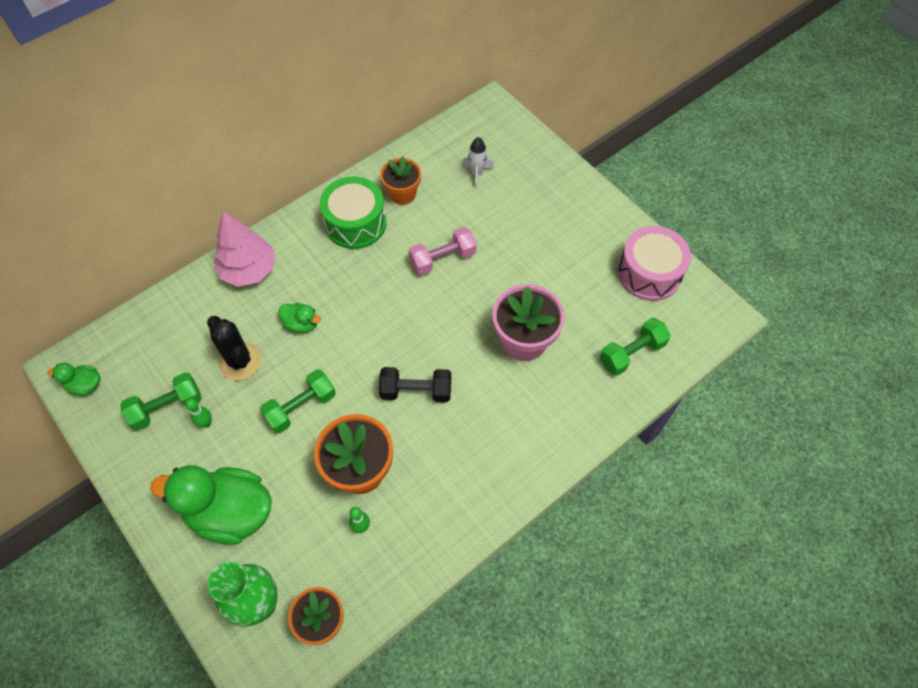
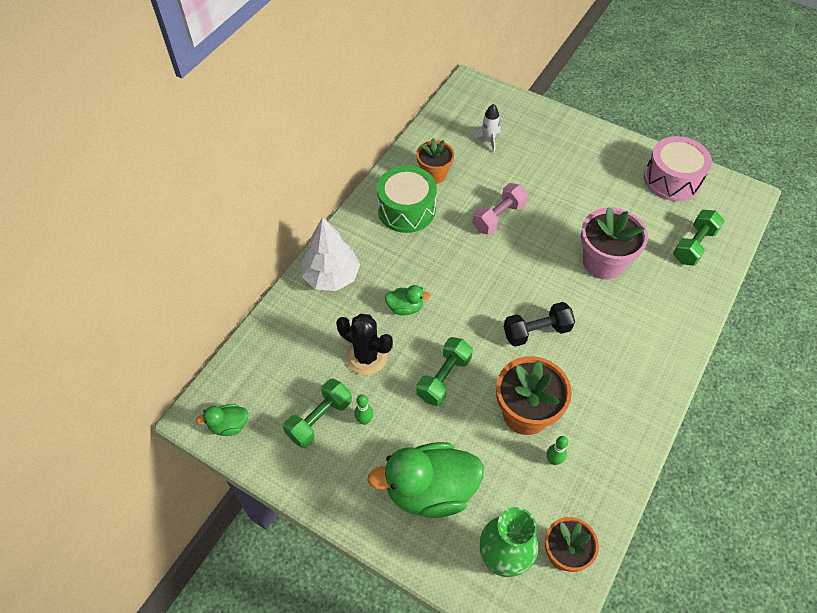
camera: 20 degrees left, 5 degrees down
(249, 270) = (331, 276): pink tree -> white tree

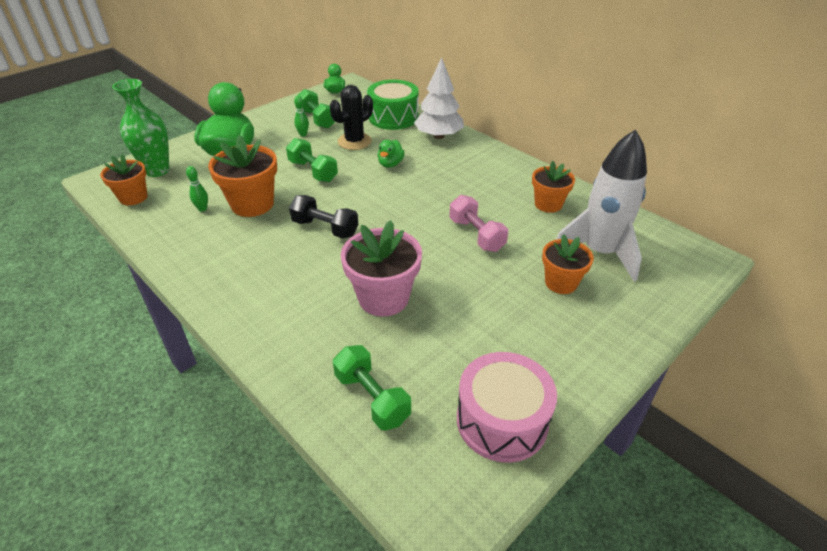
camera: 105 degrees right, 15 degrees down
(406, 210) = (502, 181): green drum -> green drum (393, 117)
(488, 140) = (599, 252): white rocket -> white rocket, size x2.23
(534, 160) = (561, 283): none -> orange flower pot
(536, 331) = (325, 228): black dumbbell -> black dumbbell turned 60 degrees counterclockwise

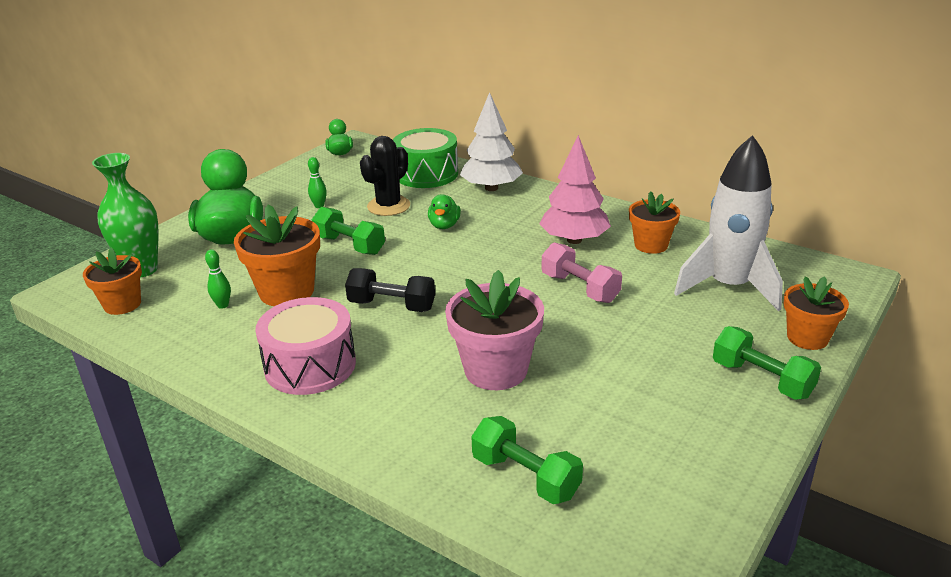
camera: 10 degrees left, 10 degrees down
(317, 119) = (330, 187): green dumbbell -> green dumbbell (762, 379)
(487, 191) = (574, 240): none -> pink tree
(502, 420) = (686, 474): pink drum -> pink drum (310, 365)
(561, 283) = (697, 324): orange flower pot -> orange flower pot (807, 338)

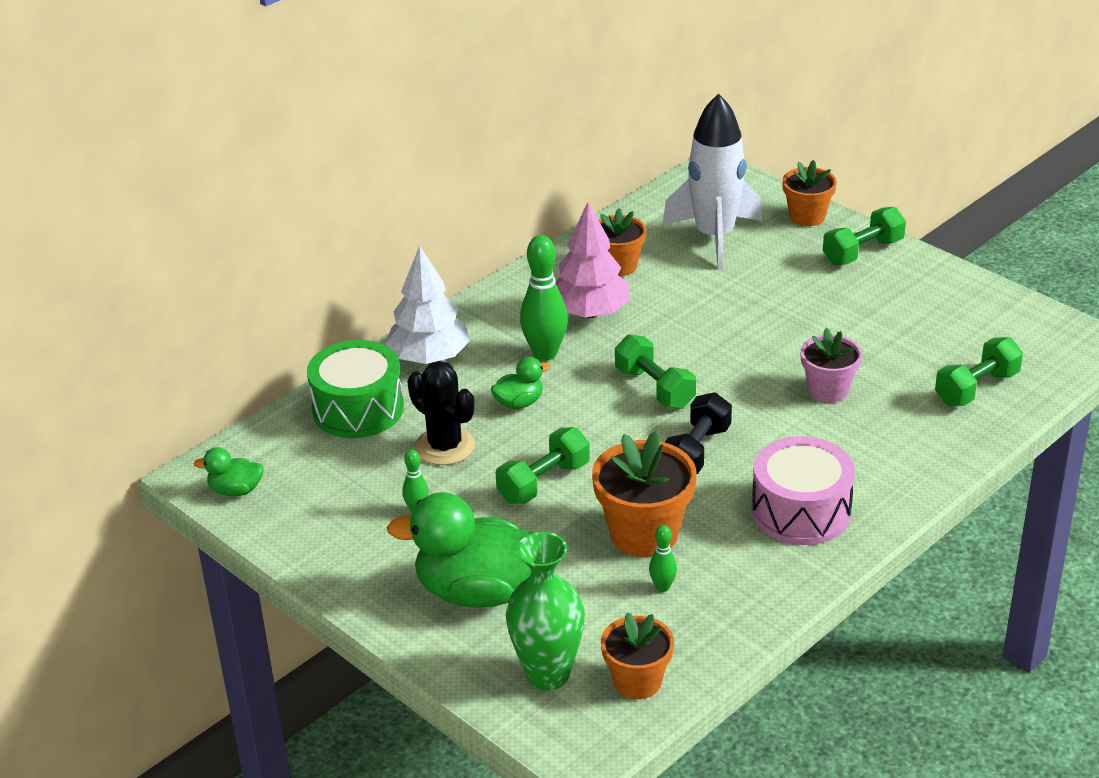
camera: 80 degrees left, 5 degrees up
(444, 225) = (519, 403): green duck -> green duck turned 45 degrees counterclockwise
(476, 278) = (654, 388): none -> green dumbbell
(496, 370) = (828, 390): pink flower pot -> pink flower pot, size x0.65
(510, 228) = (545, 353): none -> green bowling pin
(580, 288) = (693, 323): pink dumbbell -> none

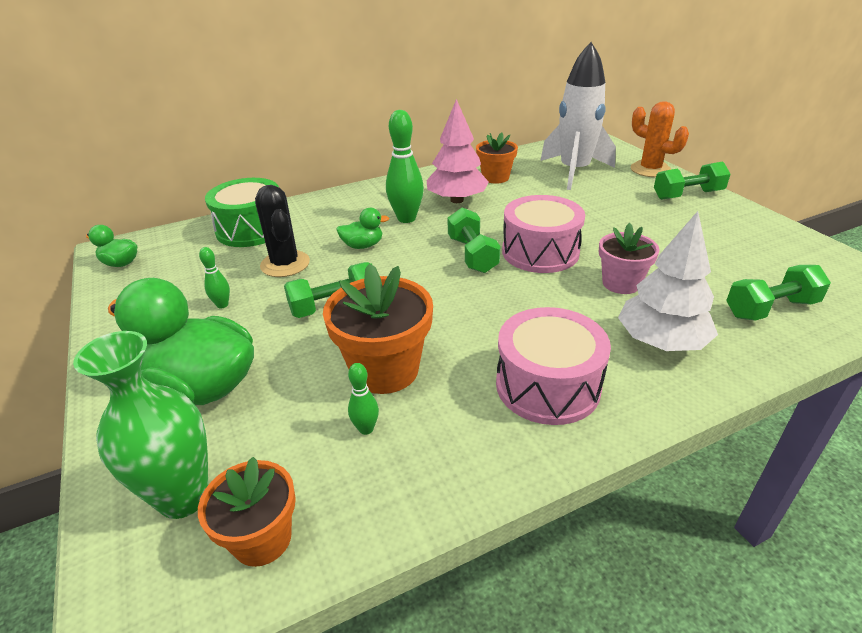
camera: 20 degrees right, 0 degrees up
(429, 358) = (326, 208): white tree -> white tree (661, 342)
(696, 451) = (477, 308): black dumbbell -> none
(728, 368) = (540, 252): none -> pink drum
(807, 216) = (650, 169): orange flower pot -> orange cactus

